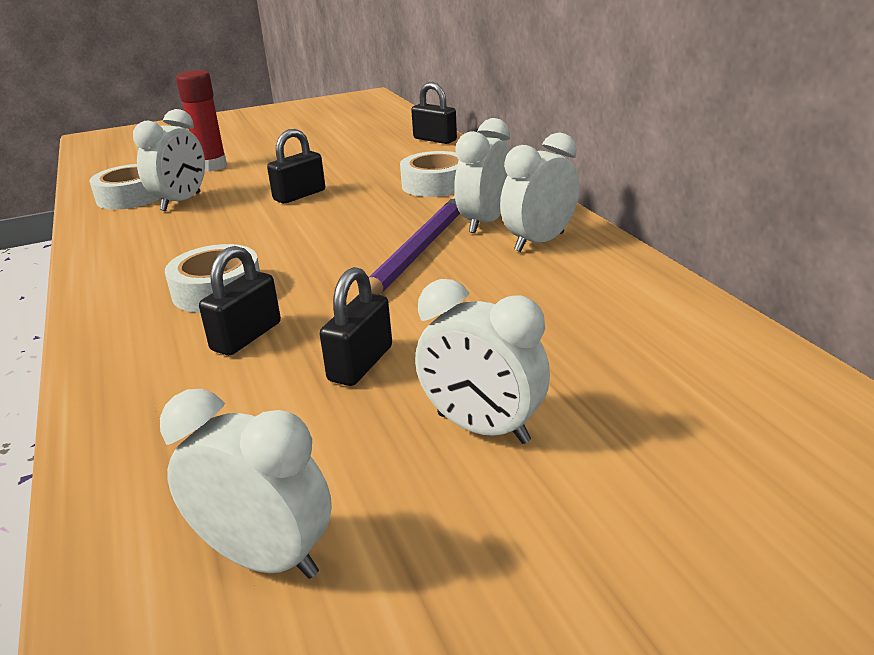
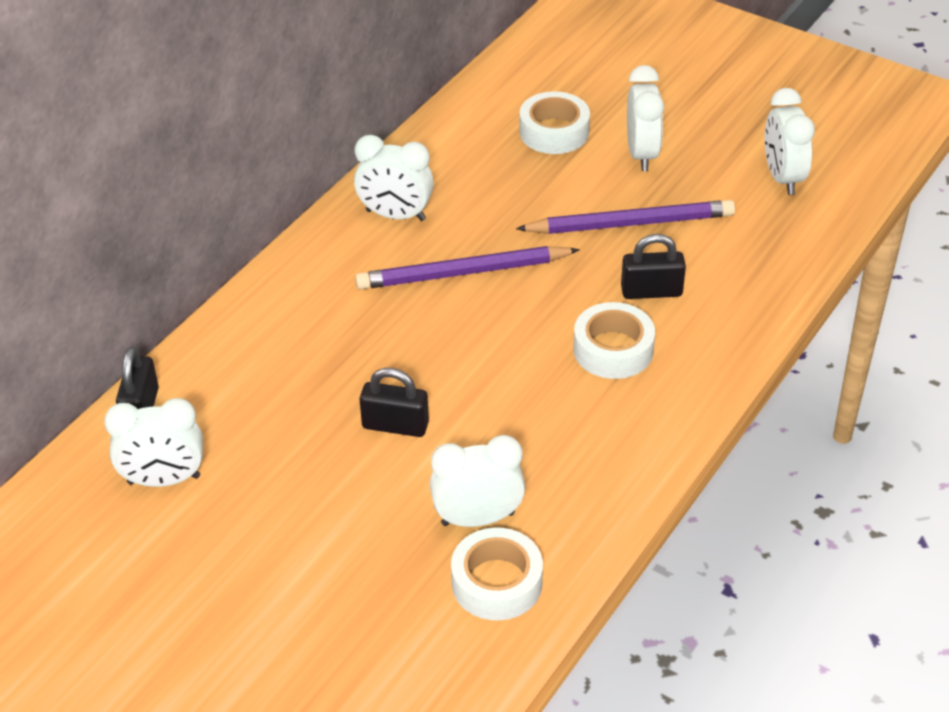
camera: 125 degrees left, 15 degrees up
(212, 166) = (357, 580): red glue stick -> none
(361, 364) = (630, 223): black padlock -> purple pencil
(435, 184) = (300, 335): white tape -> white tape (554, 132)
(484, 222) = (376, 260): white clock -> white clock (164, 480)

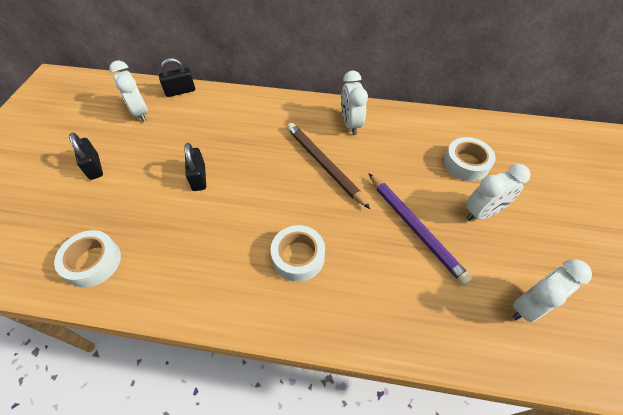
camera: 65 degrees right, 10 degrees up
(463, 273) = (324, 165): purple pencil -> brown pencil
(477, 518) = (140, 236): white clock -> none
(651, 291) = (360, 260): black padlock -> black padlock (94, 167)

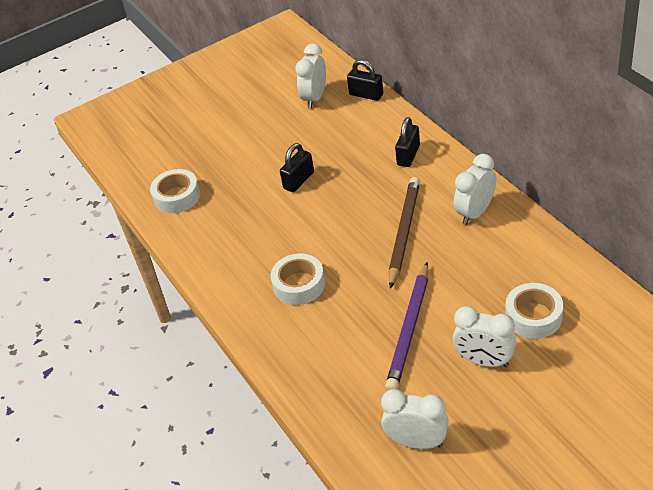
camera: 55 degrees right, 10 degrees down
(94, 167) = (240, 127): black padlock -> black padlock (408, 155)

